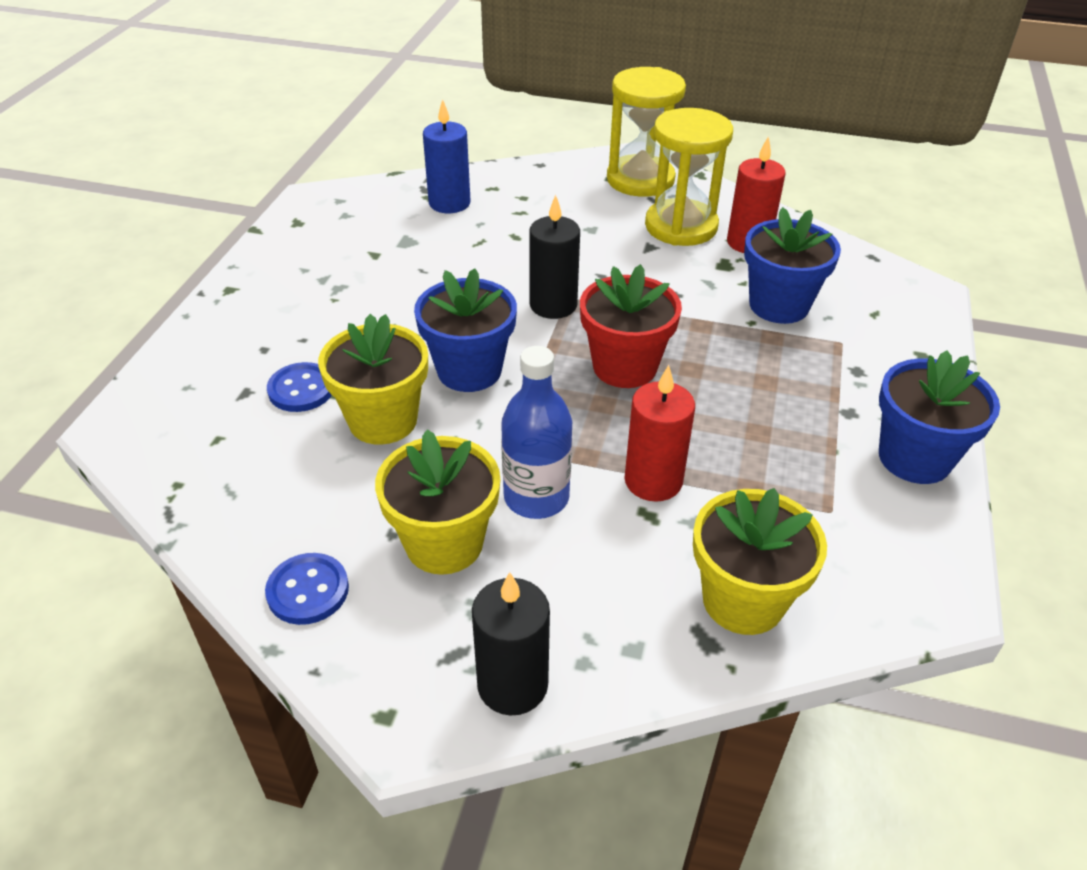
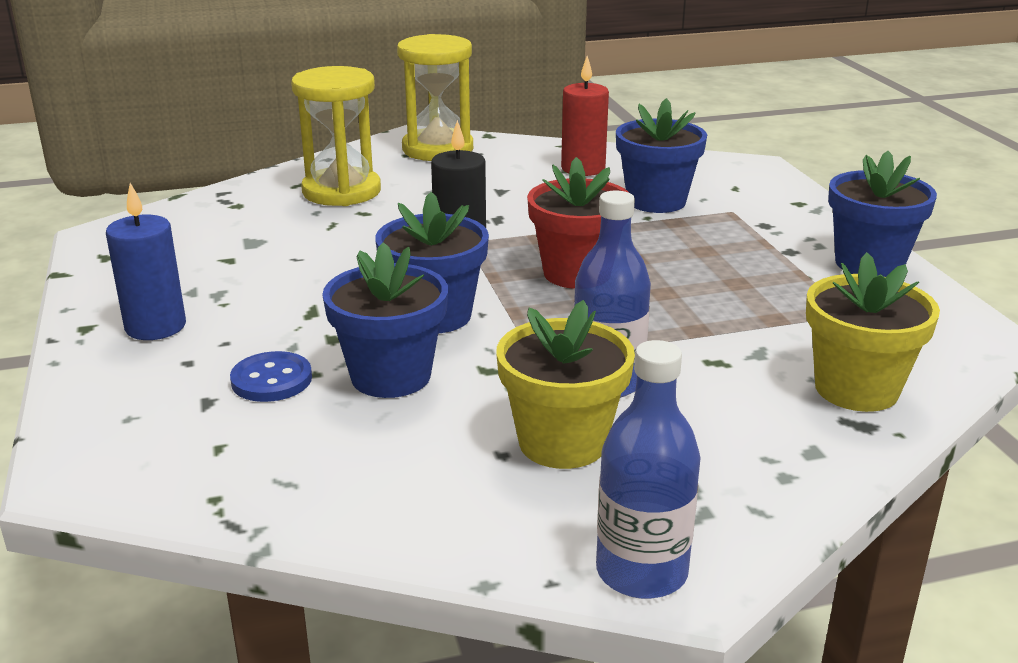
camera: 30 degrees left, 15 degrees down
(308, 590) = (469, 526): blue button -> none
(383, 420) = (391, 376): yellow flower pot -> blue flower pot
(383, 697) = (641, 572): none -> blue bottle
(449, 203) = (266, 204): blue candle -> blue candle (155, 327)
(512, 685) = (745, 515): black candle -> none
(653, 481) = (693, 339): red candle -> none
(681, 226) = (512, 171): yellow hourglass -> yellow hourglass (341, 191)

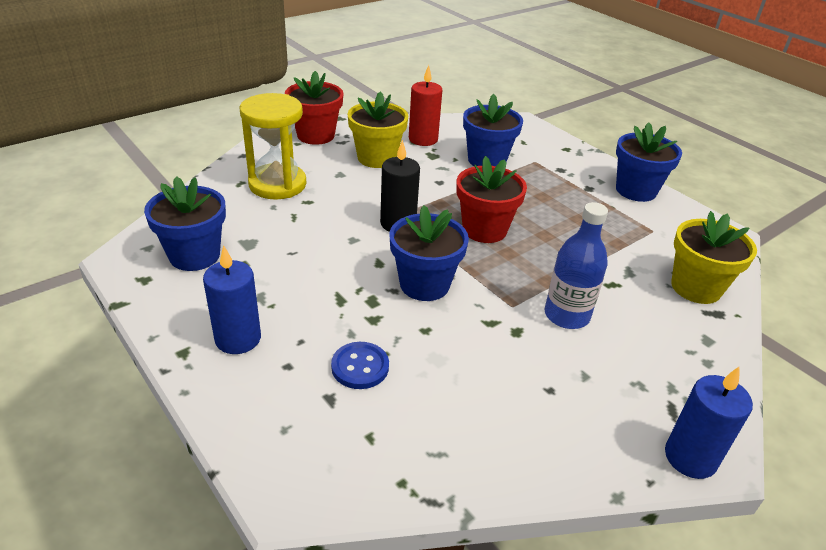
camera: 25 degrees left, 10 degrees up
(391, 376) = (436, 343): blue flower pot -> blue flower pot (194, 255)
(438, 149) = (316, 135): yellow hourglass -> red flower pot
(562, 442) = (577, 370): yellow flower pot -> yellow flower pot (377, 158)
(641, 572) = (690, 457): blue bottle -> blue candle

